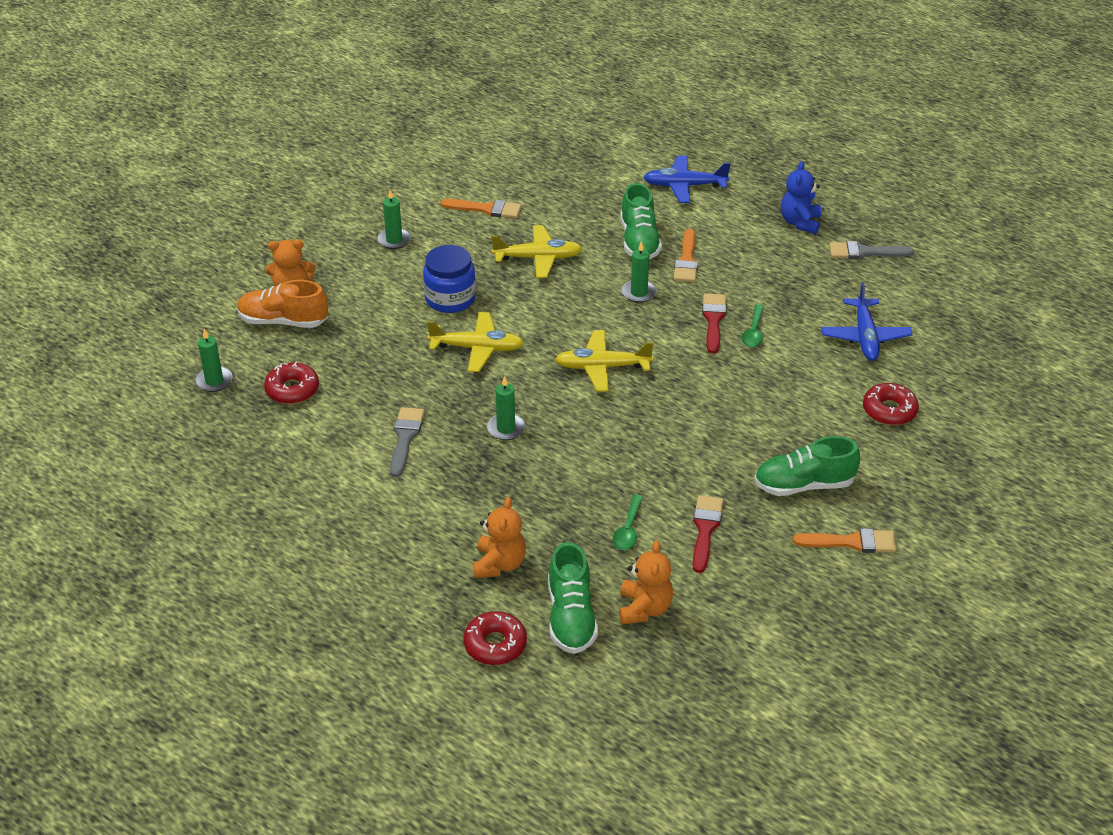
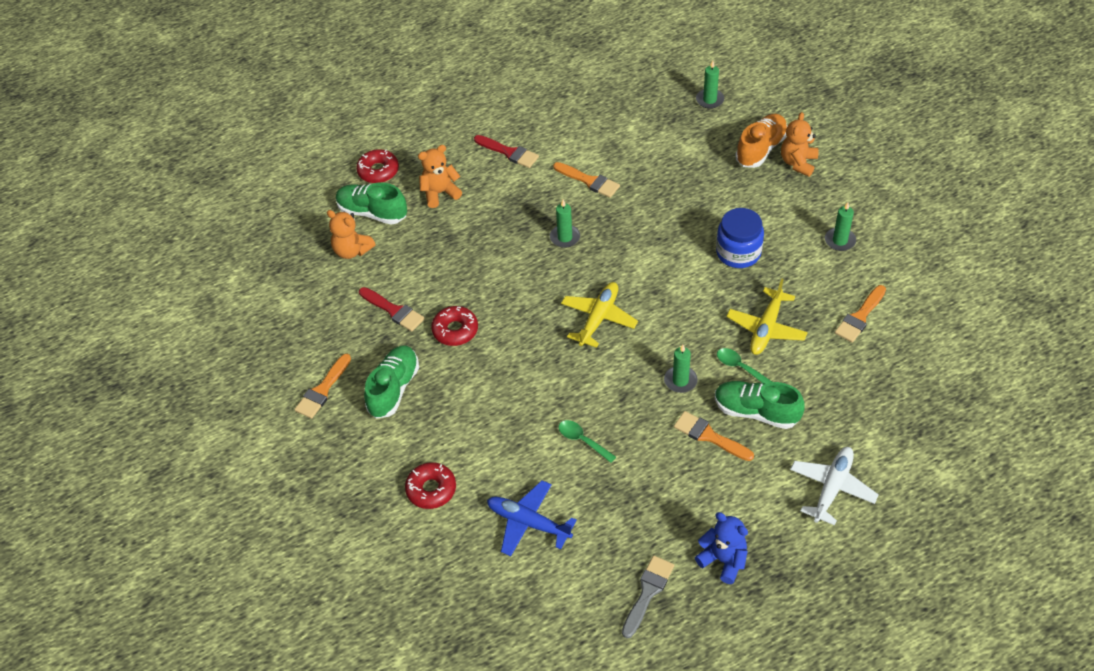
camera: 120 degrees right, 10 degrees up
(292, 390) = (677, 136): red donut -> red donut (455, 330)
(405, 438) = (589, 181): grey brush -> orange brush
(477, 348) = (665, 250): yellow plane -> none
(499, 564) = (440, 193): orange teddy bear -> orange teddy bear turned 120 degrees clockwise
(628, 529) = (423, 268): green spoon -> green spoon (740, 367)
(684, 186) = (832, 487): blue plane -> white plane
(713, 320) = (614, 418): red brush -> red brush (509, 152)

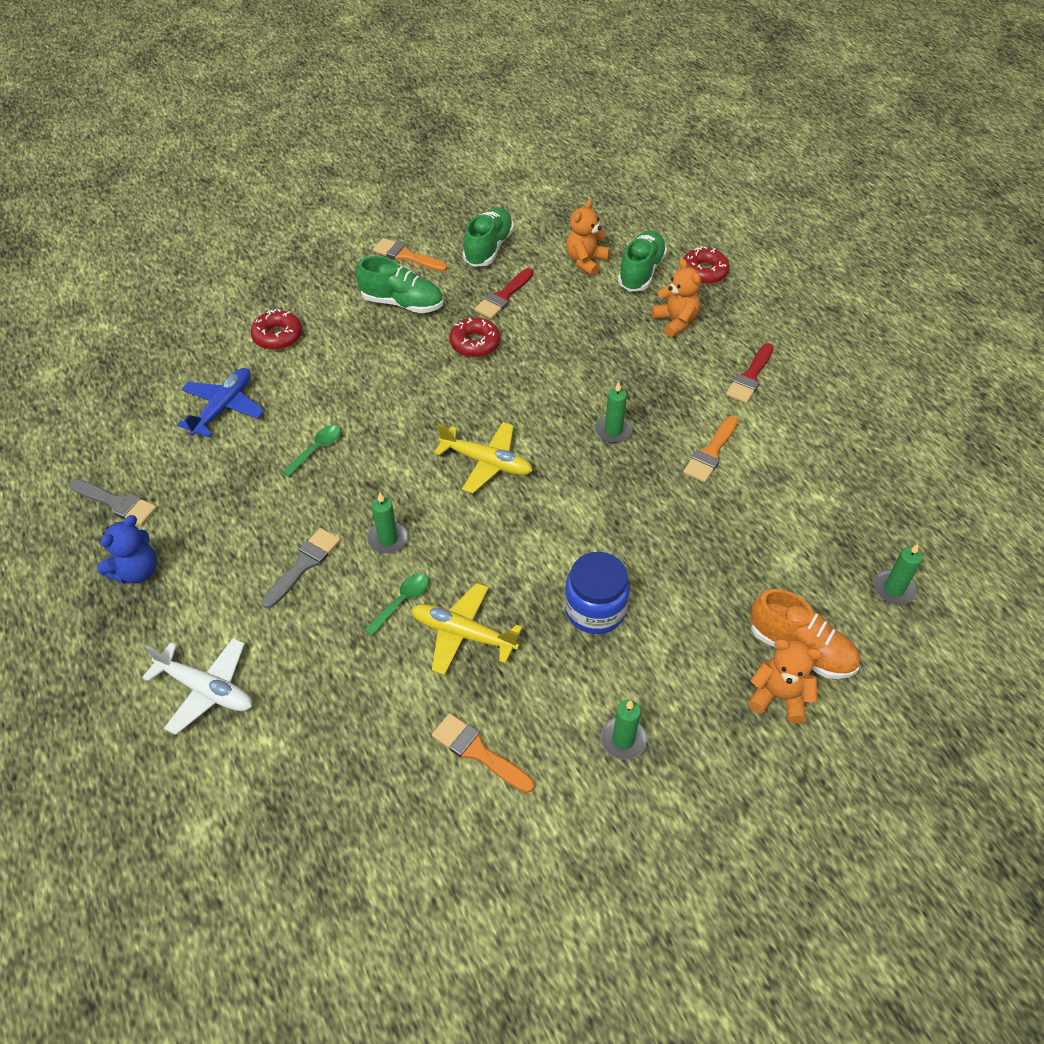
camera: 85 degrees right, 0 degrees up
(709, 436) = (304, 565): orange brush -> grey brush
(756, 412) = (332, 614): green shoe -> green shoe (488, 248)

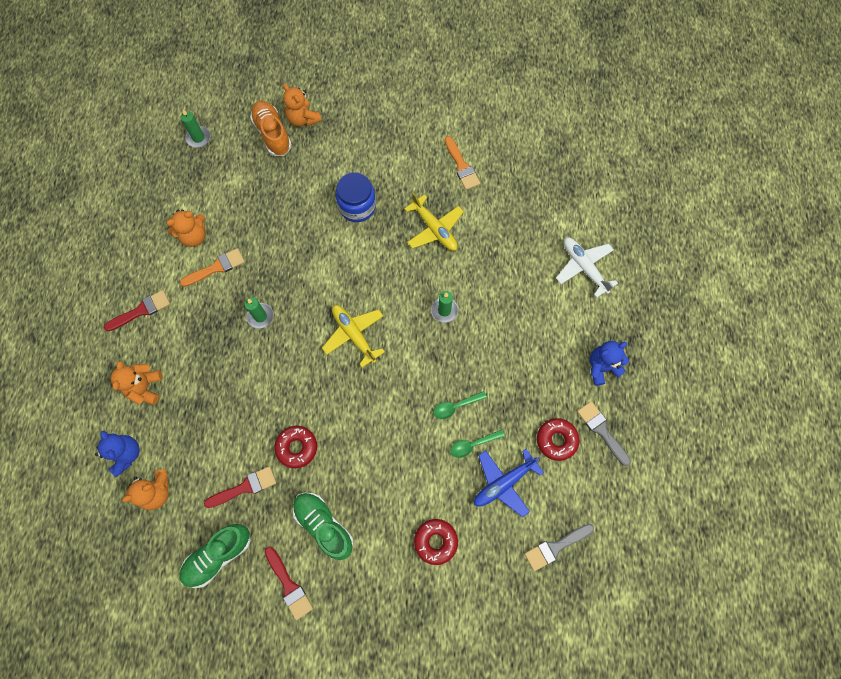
camera: 150 degrees left, 20 degrees up
(304, 565) = (501, 319): grey brush -> grey brush (555, 547)
(402, 601) = (457, 265): green spoon -> green spoon (473, 444)
(406, 256) = (289, 585): orange brush -> red brush
(623, 739) = (390, 137): green candle -> none
(641, 272) = (126, 454): green shoe -> blue teddy bear
(704, 272) = (82, 426): red donut -> red donut (556, 440)
(771, 471) = (194, 236): none -> orange teddy bear

